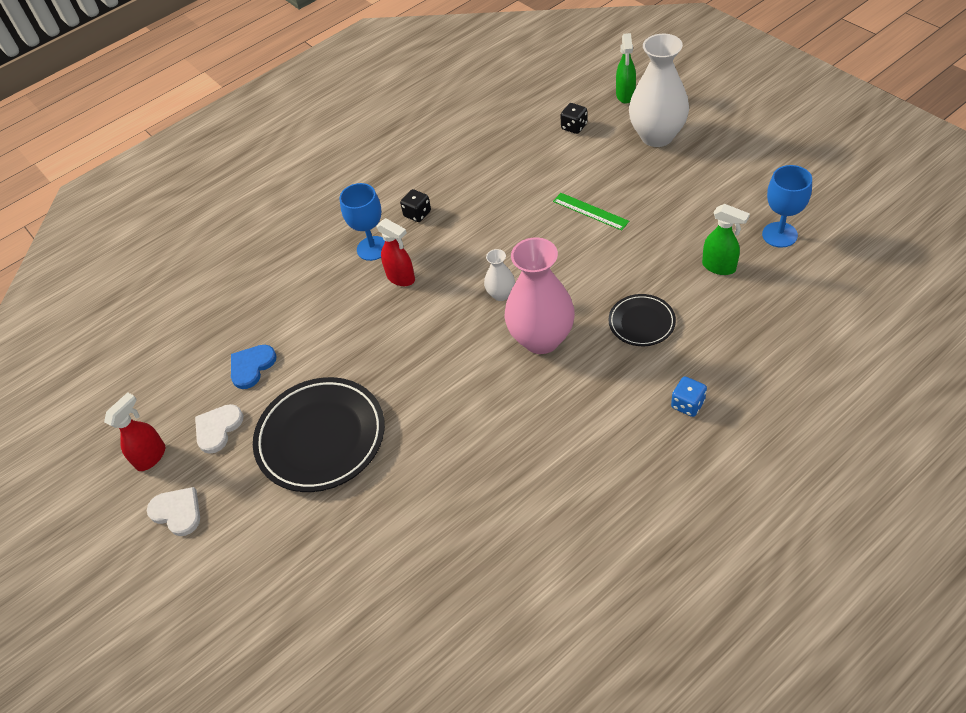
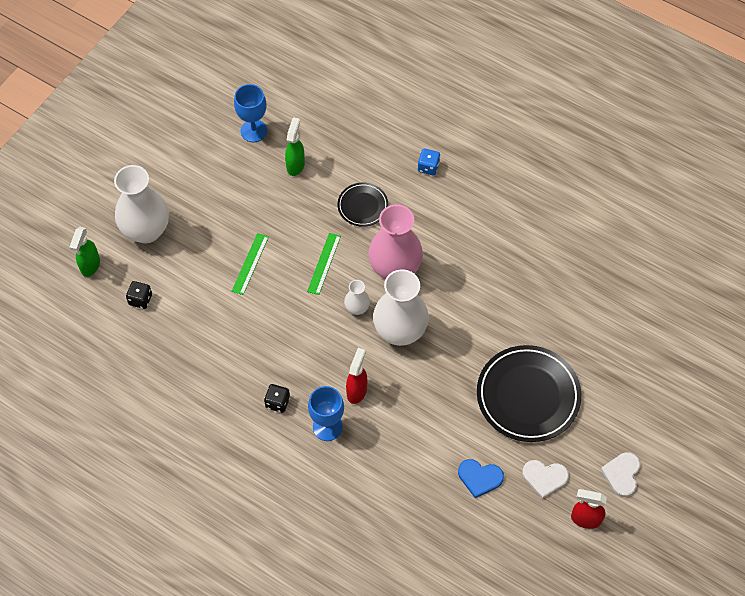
camera: 115 degrees left, 10 degrees up
(456, 328) = (400, 331): none -> white vase
(570, 273) = (324, 263): none -> green ruler
(625, 95) = (90, 266): green spray bottle -> green spray bottle turned 120 degrees clockwise

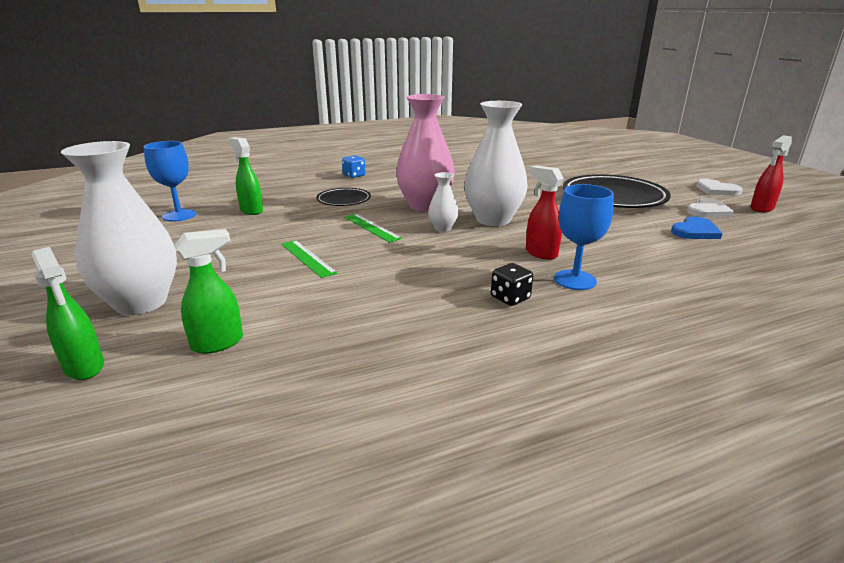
camera: 55 degrees left, 35 degrees down
(140, 299) = (218, 343): black dice -> green spray bottle

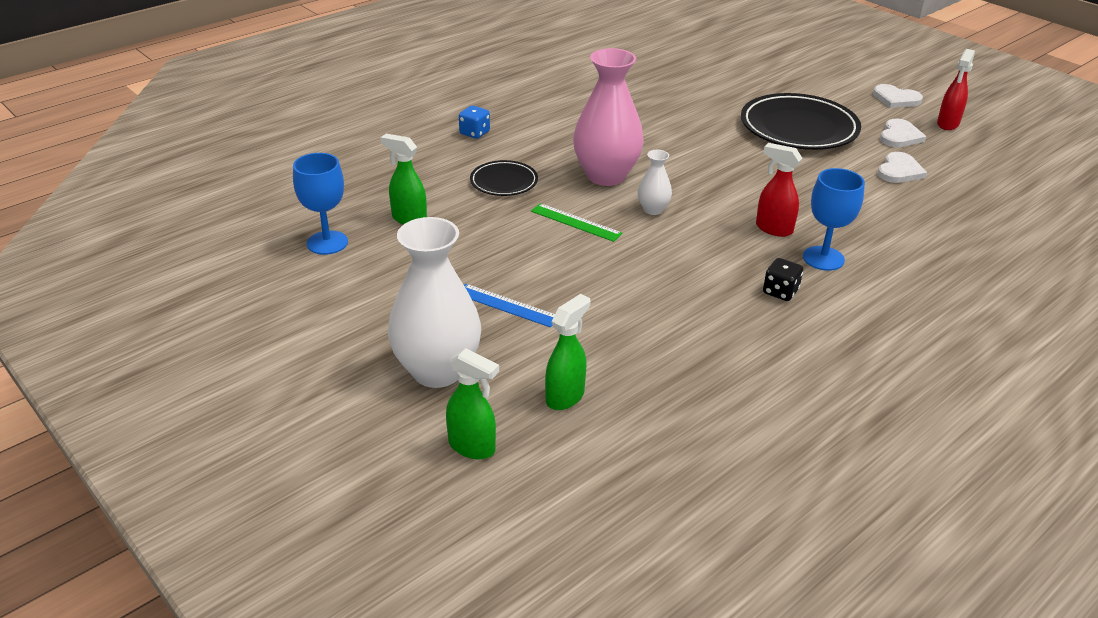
camera: 20 degrees left, 10 degrees up
(254, 269) = (507, 305): none -> blue ruler
(307, 258) = (548, 280): green ruler -> none
(493, 219) = (696, 187): white vase -> none
(695, 231) = (899, 171): blue heart -> white heart

